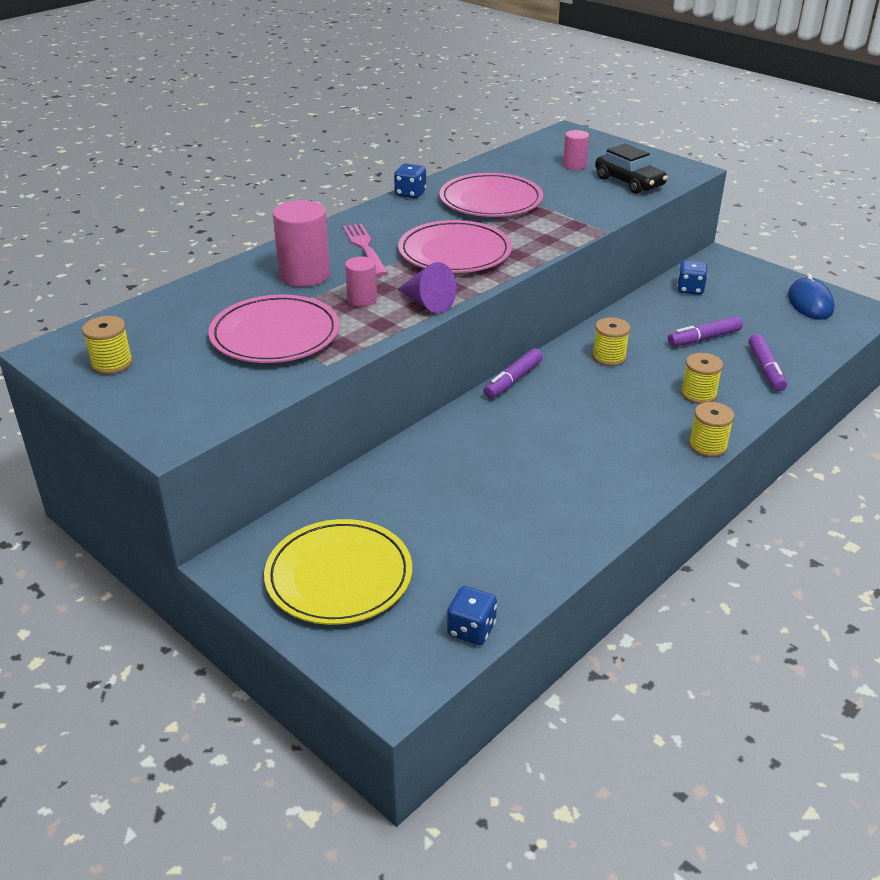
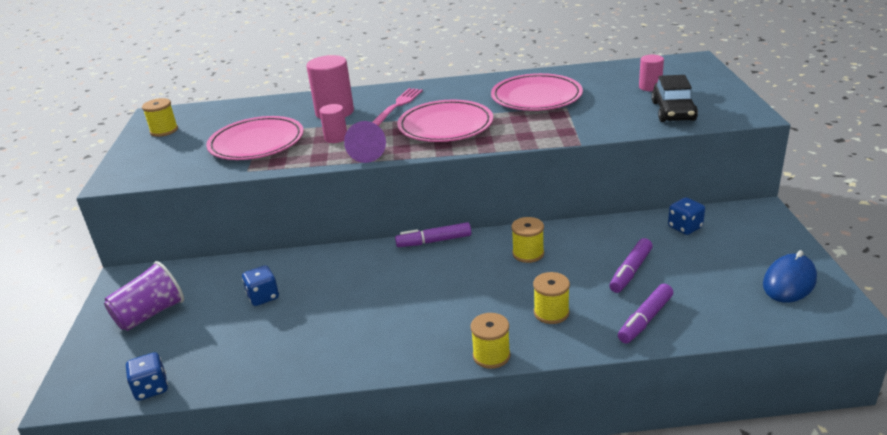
camera: 45 degrees right, 5 degrees down
(339, 576) = (150, 314): yellow plate -> purple cup
(410, 194) = (490, 78): blue dice -> blue dice (263, 297)
(704, 338) = (630, 271): purple marker -> purple marker turned 75 degrees counterclockwise

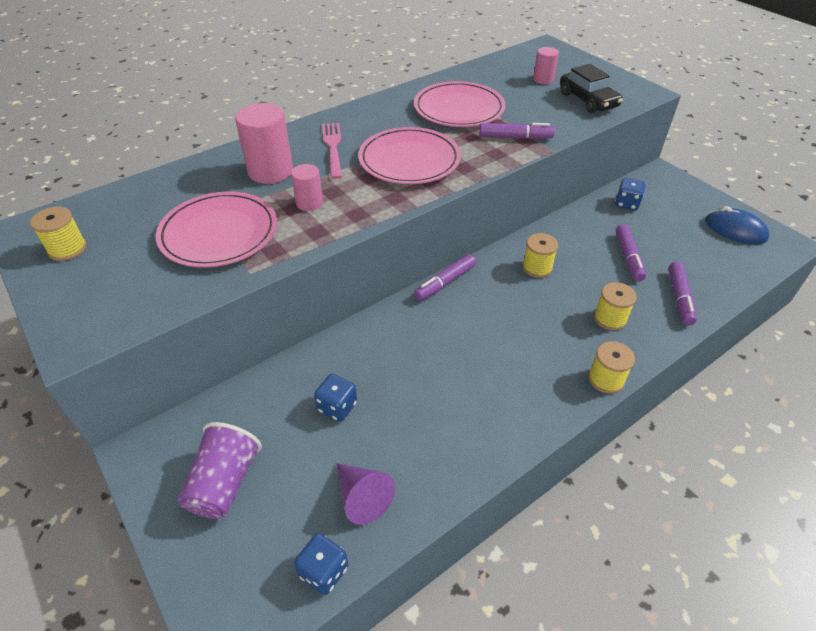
camera: 35 degrees left, 15 degrees up
(367, 153) = (366, 213): purple cone -> purple cone (362, 497)
(558, 127) = (515, 137): none -> purple marker
(789, 282) = (735, 230): blue mouse -> blue mouse turned 60 degrees counterclockwise

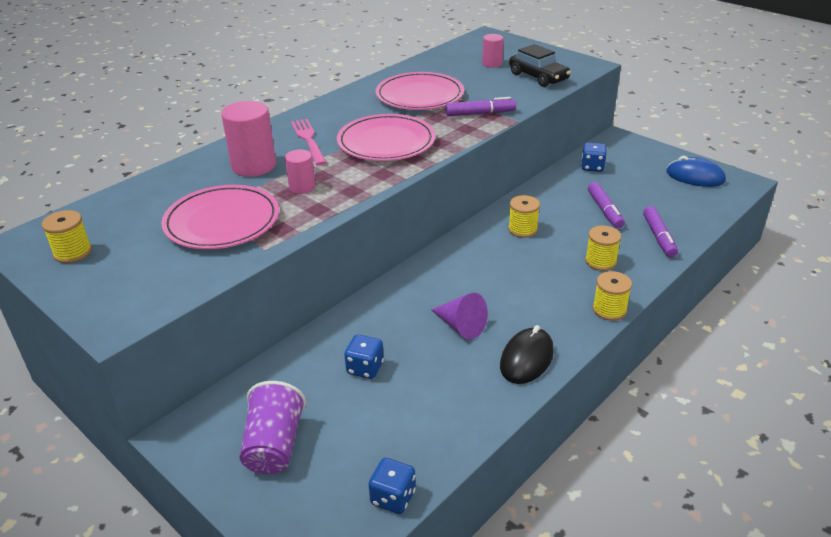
camera: 10 degrees left, 10 degrees down
(362, 497) = (411, 435): purple cone -> purple cone (460, 326)
(445, 282) = (439, 253): purple marker -> none
(504, 425) = (526, 359): none -> black mouse

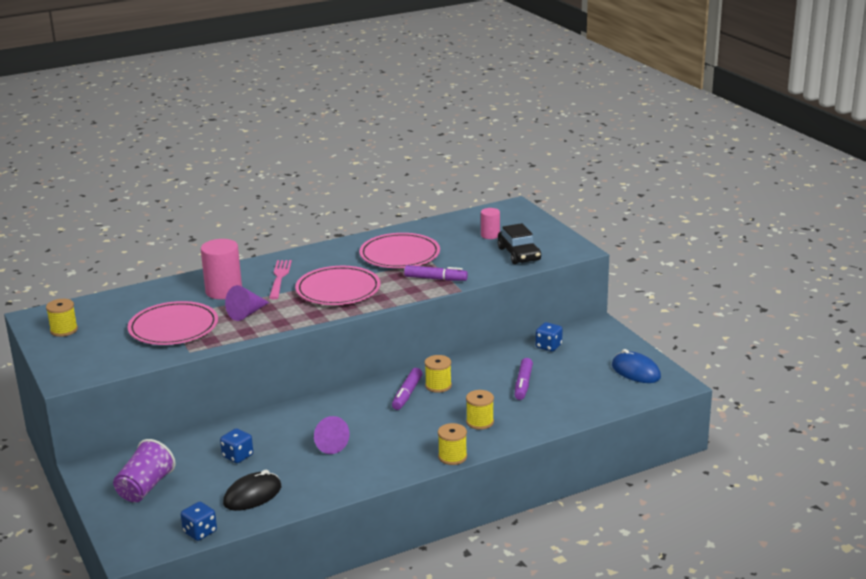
camera: 20 degrees right, 10 degrees down
(302, 187) = (247, 313): pink cylinder -> purple cone
(526, 359) = (358, 475): black mouse -> black mouse (252, 495)
(659, 237) = (549, 413): purple marker -> purple marker (407, 394)

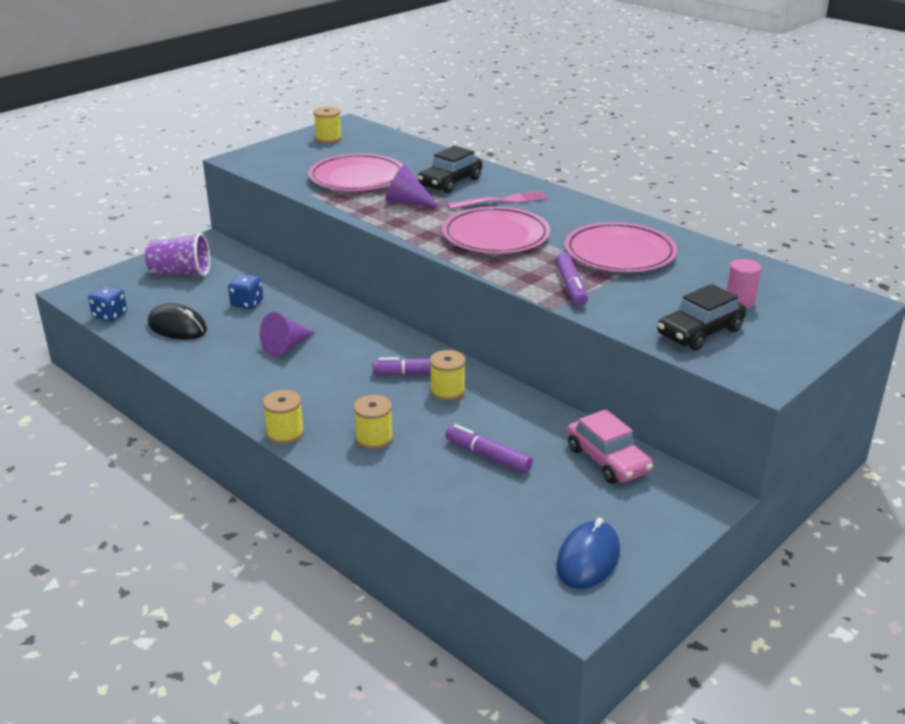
camera: 70 degrees right, 5 degrees up
(224, 291) = (450, 182): pink cylinder -> black car
(523, 384) = (488, 456): purple marker -> purple marker turned 45 degrees clockwise
(548, 346) = (607, 460): blue dice -> pink car

